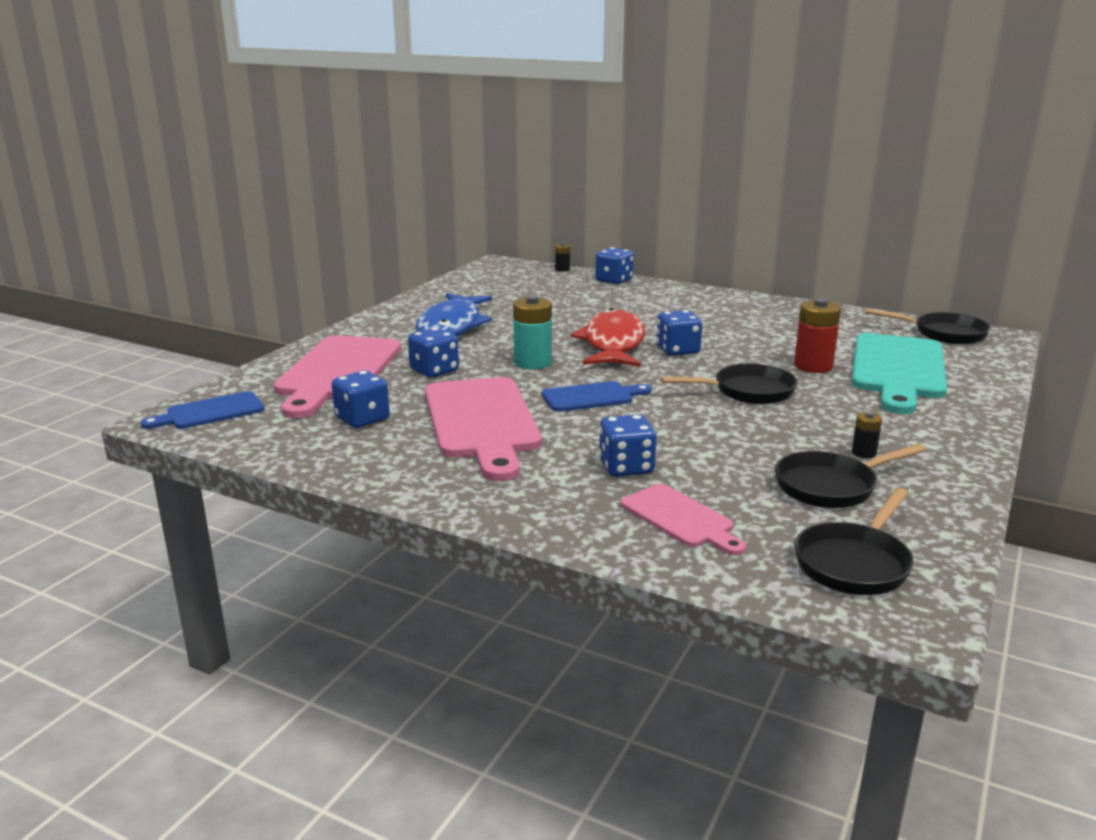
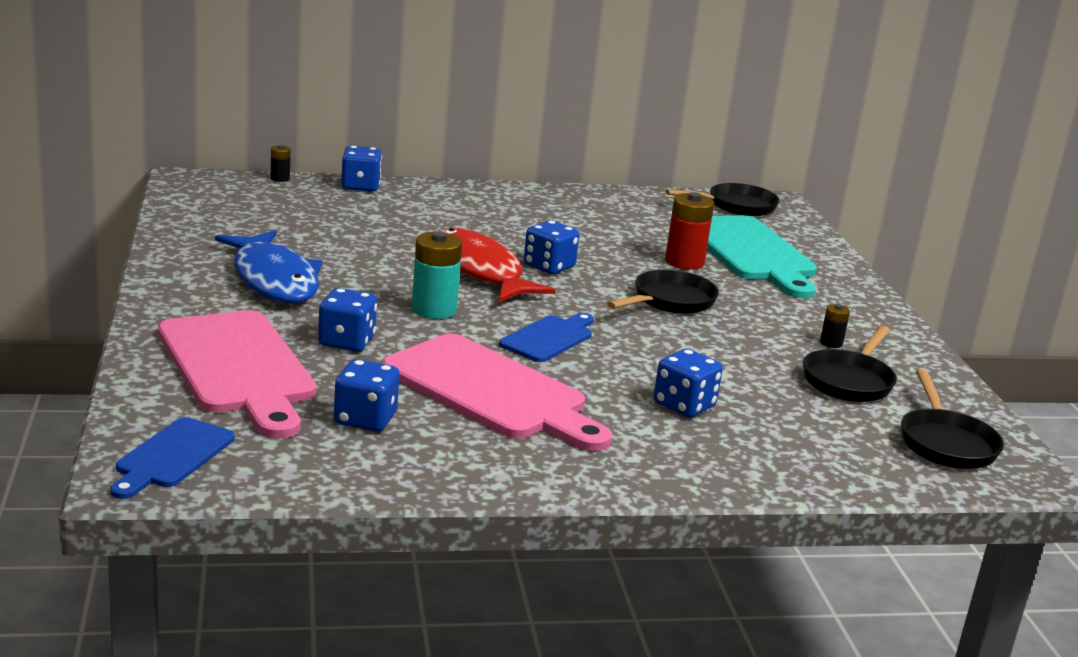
camera: 40 degrees left, 0 degrees up
(680, 518) = (790, 442): pink cutting board -> none

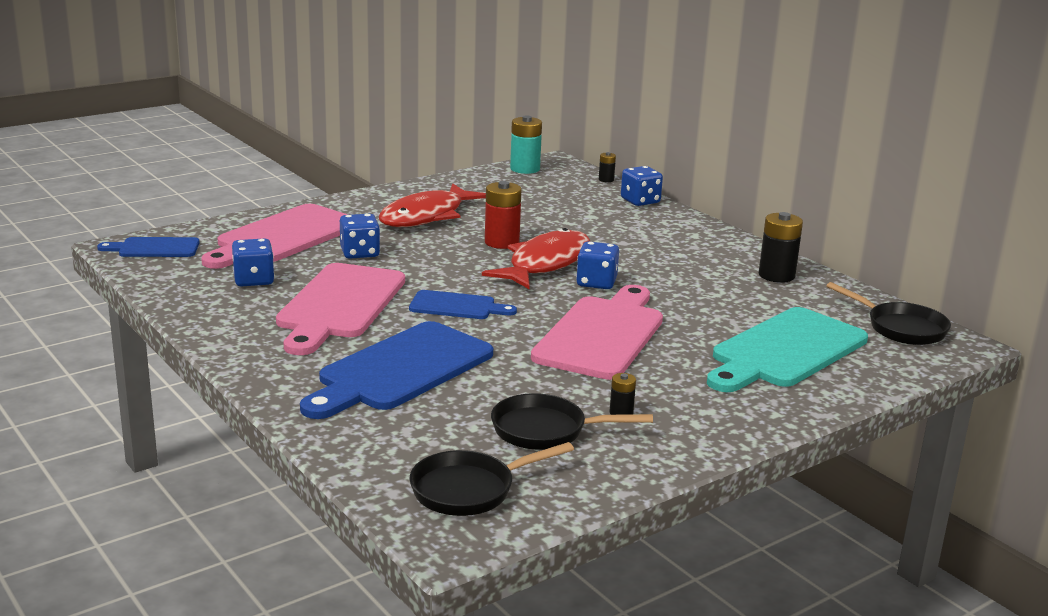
camera: 65 degrees right, 0 degrees up
(273, 280) = (427, 216): blue fish -> red fish
(434, 310) = (450, 264): turquoise battery -> turquoise battery (525, 169)
(599, 204) = (776, 275): none -> black battery
(669, 301) = (602, 335): black pan -> pink cutting board
(684, 262) = (704, 327): red battery -> red battery (501, 242)
(684, 405) = (401, 370): blue dice -> blue cutting board

